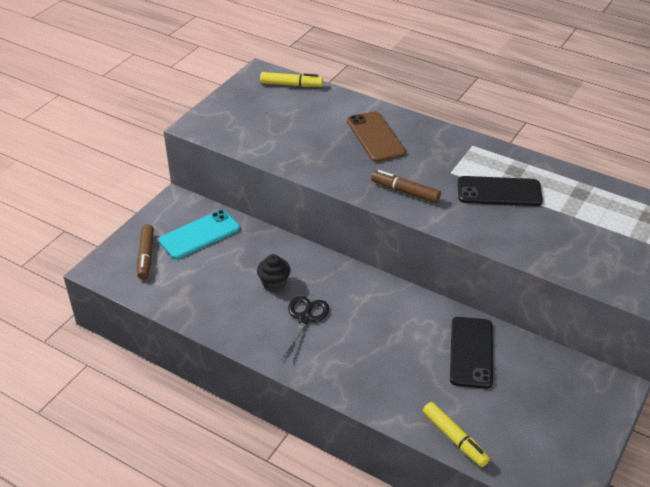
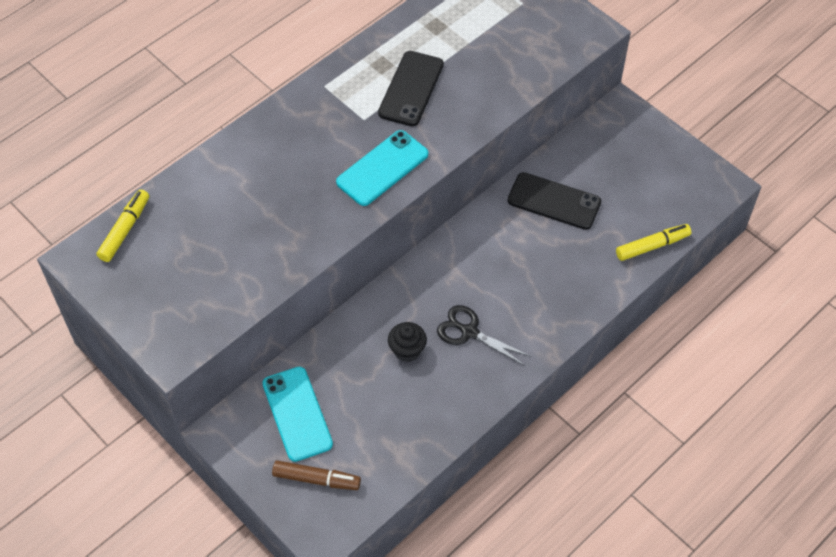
camera: 75 degrees left, 15 degrees up
(375, 137) = (273, 169): brown phone -> none
(405, 191) = (382, 168): brown marker -> turquoise phone

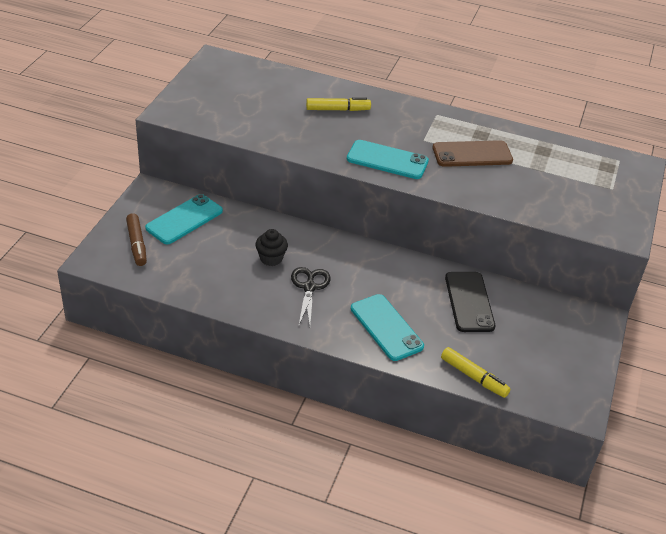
camera: 60 degrees right, 15 degrees down
(125, 230) = (249, 68): yellow marker -> yellow marker (338, 110)
(411, 89) = (472, 154): black phone -> brown phone
(558, 288) = (386, 327): none -> turquoise phone

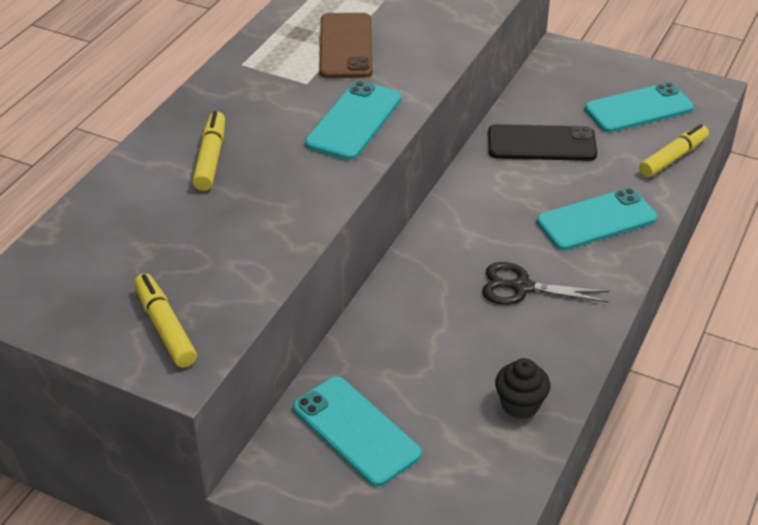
camera: 80 degrees left, 0 degrees up
(136, 244) = (421, 498): brown marker -> none
(196, 106) = (165, 327): none -> yellow marker
(271, 258) = (458, 325): black cupcake -> black cupcake (520, 405)
(534, 361) = (638, 109): none -> turquoise phone

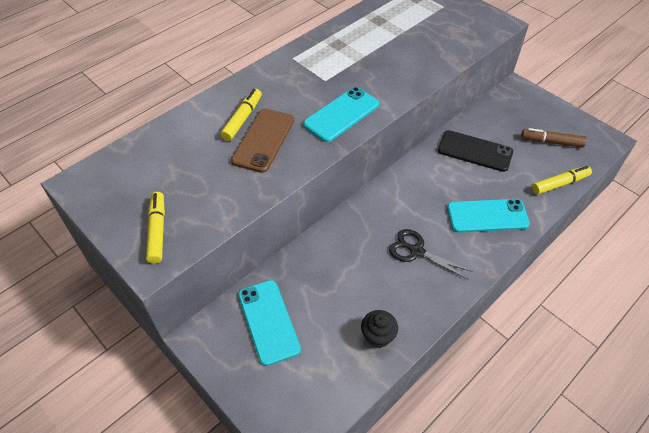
camera: 20 degrees right, 10 degrees up
(345, 46) = (361, 60): brown phone -> brown phone (263, 140)
(638, 109) = (551, 142): turquoise phone -> brown marker

